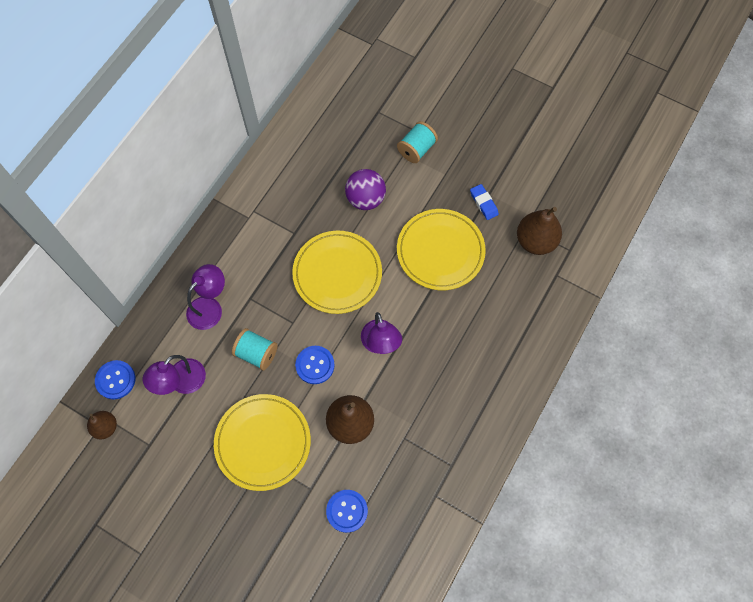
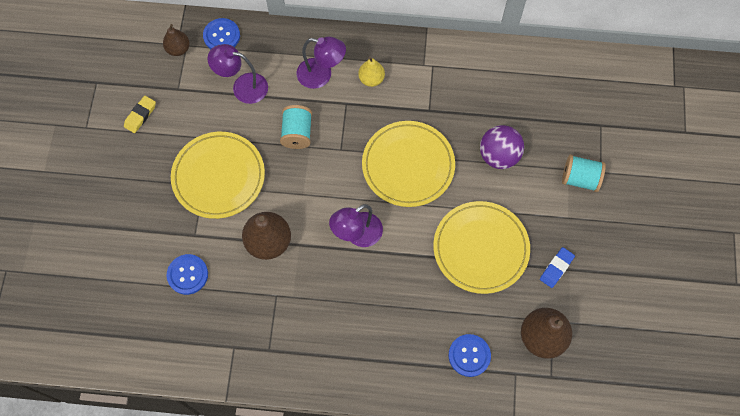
camera: 65 degrees right, 0 degrees up
(158, 493) = (140, 115): none -> yellow eraser
(238, 266) = (371, 79): none -> yellow pear
(315, 365) = (309, 187): blue button -> blue button (469, 355)

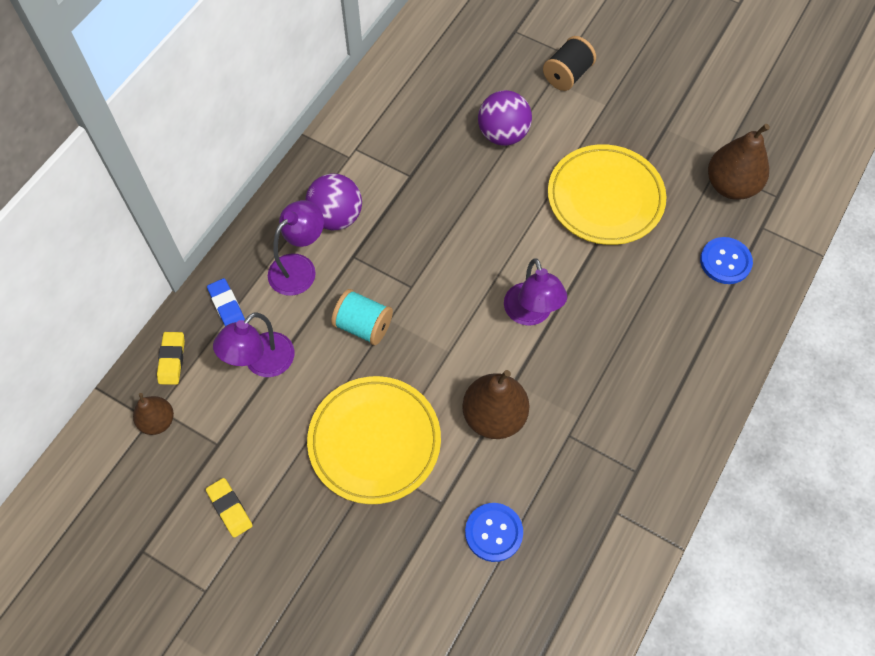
camera: 65 degrees left, 5 degrees down
(221, 36) = (172, 360): blue button -> yellow eraser
(371, 79) = (336, 217): yellow pear -> purple ball
(408, 165) = (469, 225): yellow plate -> none
(556, 268) = (659, 139): blue eraser -> blue eraser (227, 306)
(580, 179) = (567, 75): turquoise spool -> black spool

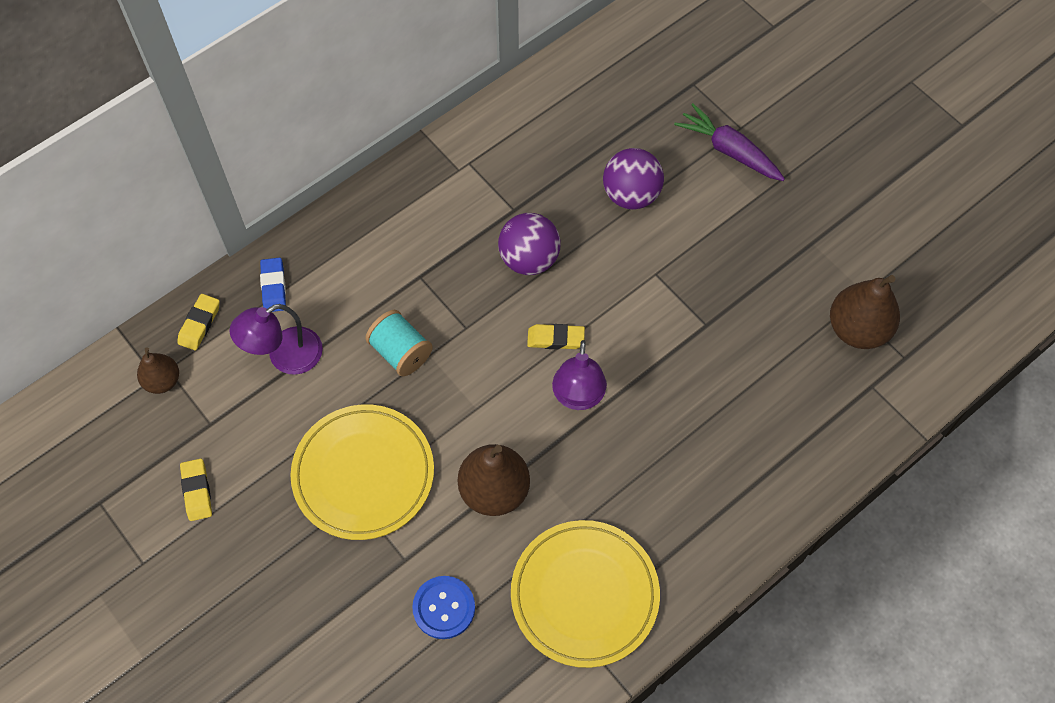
camera: 20 degrees right, 0 degrees up
(299, 267) = (361, 270): purple lamp -> none
(336, 217) = (419, 229): purple ball -> purple ball (529, 259)
(491, 271) = (555, 339): none -> yellow eraser
(567, 75) = (729, 150): black spool -> purple carrot
(605, 198) = (711, 299): yellow plate -> yellow plate (584, 595)
(725, 261) = (813, 410): blue button -> none

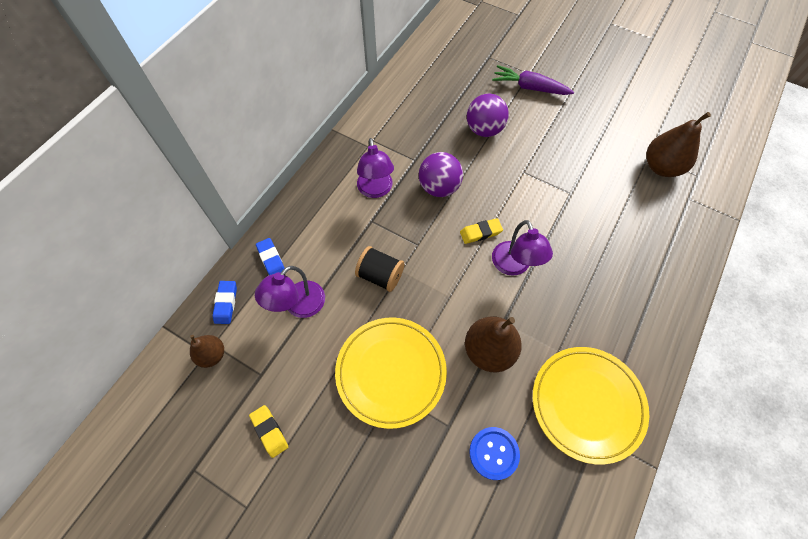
camera: 20 degrees left, 0 degrees up
(199, 324) = (226, 303): yellow eraser -> blue eraser
(400, 352) = (380, 275): turquoise spool -> black spool
(443, 236) = (376, 190): none -> purple lamp

